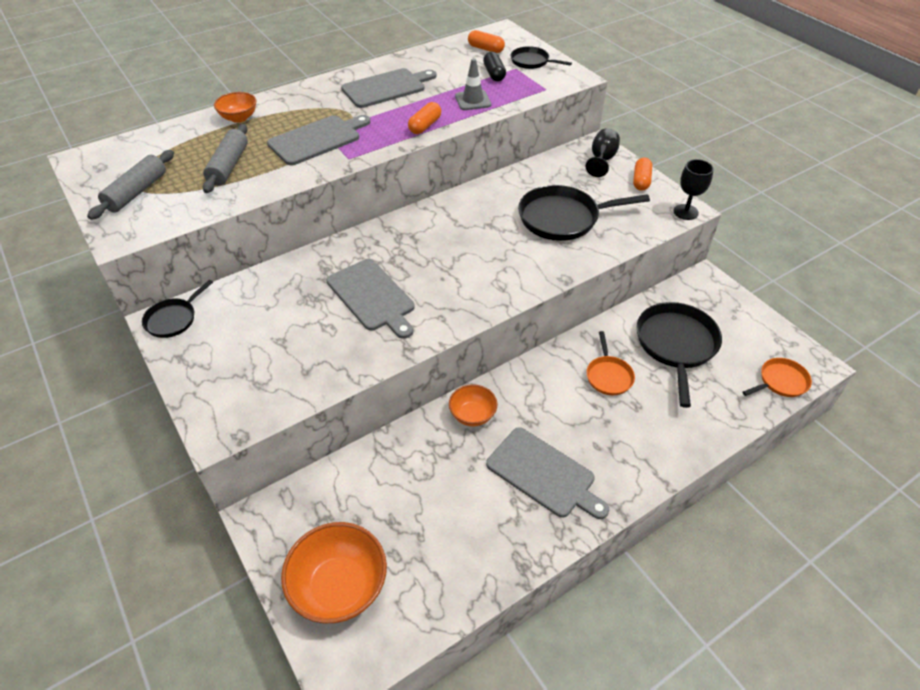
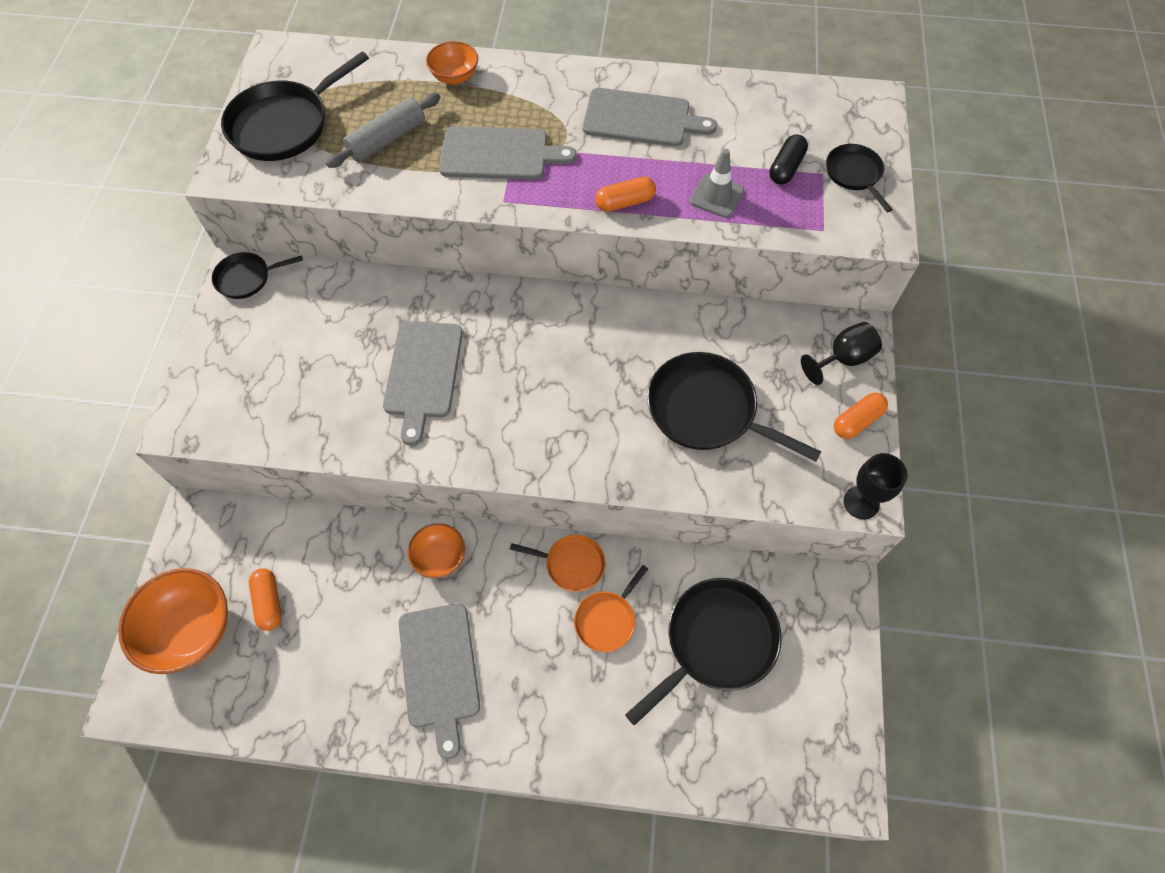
camera: 40 degrees right, 15 degrees up
(137, 192) = (284, 125): grey rolling pin -> black pan
(485, 49) = (819, 120): orange capsule -> orange capsule (269, 602)
(781, 381) = (782, 777): orange pan -> orange pan (571, 564)

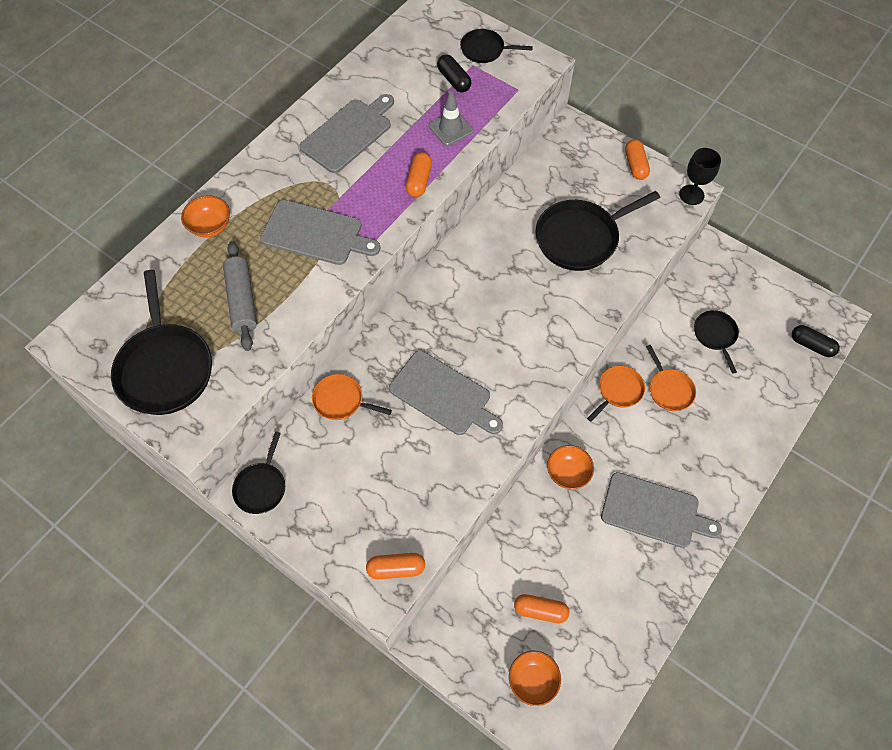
camera: 60 degrees left, 0 degrees up
(191, 629) = (532, 680): orange bowl -> orange bowl, size x0.57
(211, 425) = (396, 568): none -> orange capsule
(369, 293) = (341, 400): none -> orange pan
(499, 154) = (316, 234): grey cutting board -> grey cutting board turned 75 degrees clockwise
(716, 641) = (715, 335): black pan -> black pan, size x0.55
(780, 771) = (811, 345): none -> black capsule
(843, 359) = (587, 147): black goblet -> none

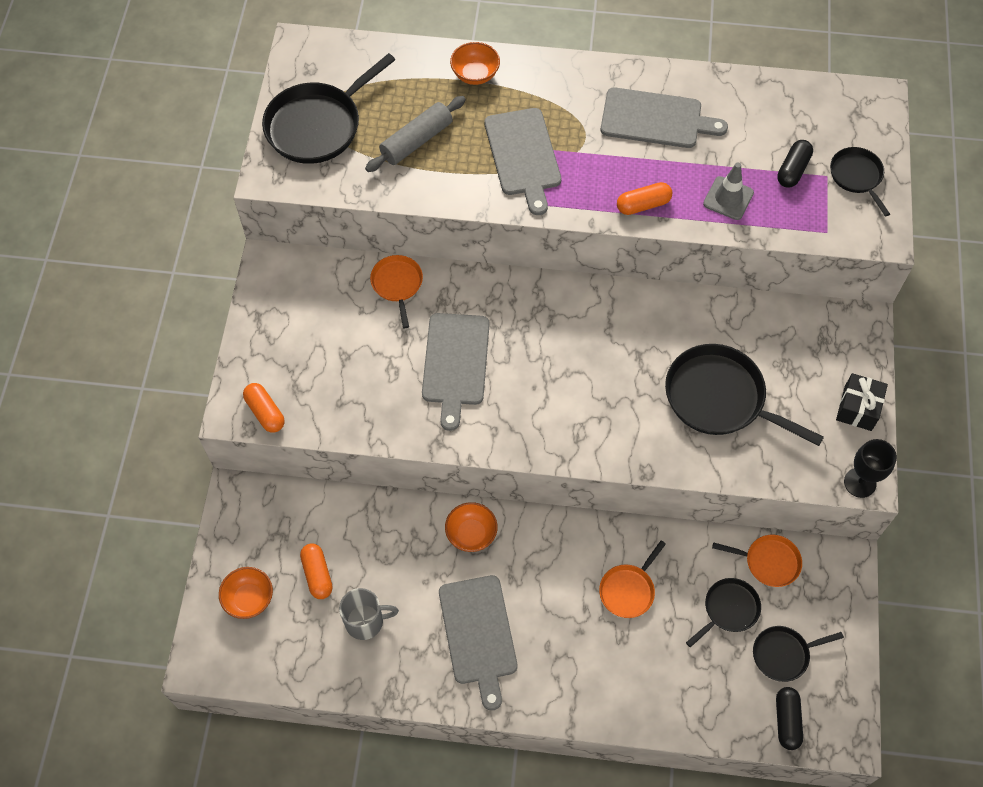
camera: 60 degrees right, 0 degrees up
(261, 487) = (280, 270): black pan -> black pan (783, 654)
(601, 592) = (366, 621): none -> grey mug
(618, 391) = (594, 540): orange pan -> orange pan (768, 562)
(635, 165) = (857, 408): orange capsule -> black gift

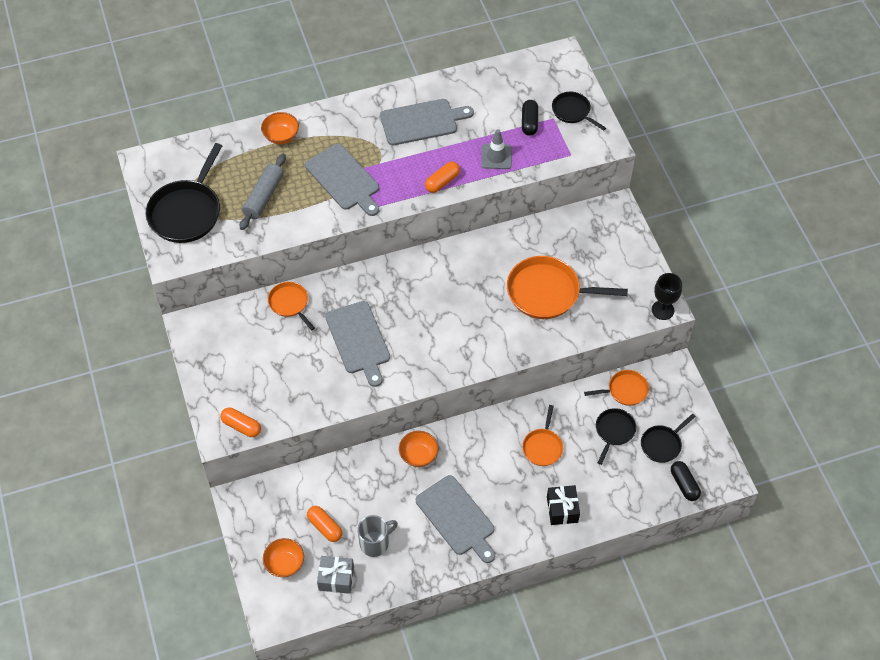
camera: 25 degrees left, 5 degrees down
(298, 645) = (336, 578): none -> grey gift
(720, 398) = (548, 292): black pan -> orange pan
(857, 408) = (639, 263): black gift -> black gift (562, 509)

